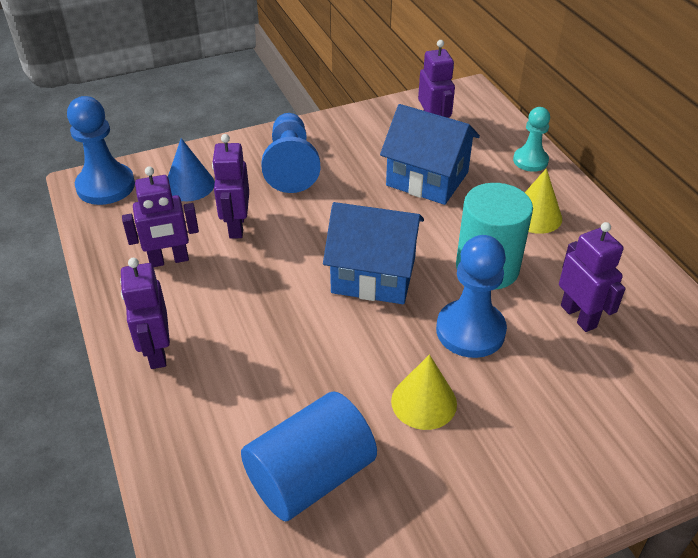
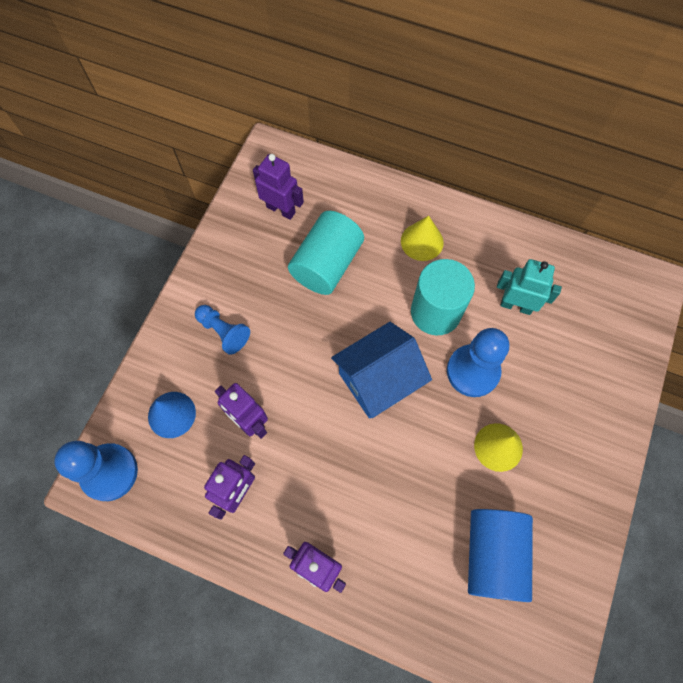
camera: 45 degrees left, 25 degrees up
(291, 166) = (223, 332): blue pawn -> blue pawn, size x0.63
(427, 179) = (326, 264): blue house -> turquoise cylinder
(530, 161) = (373, 191): turquoise pawn -> none
(578, 316) = (516, 305): purple robot -> turquoise robot

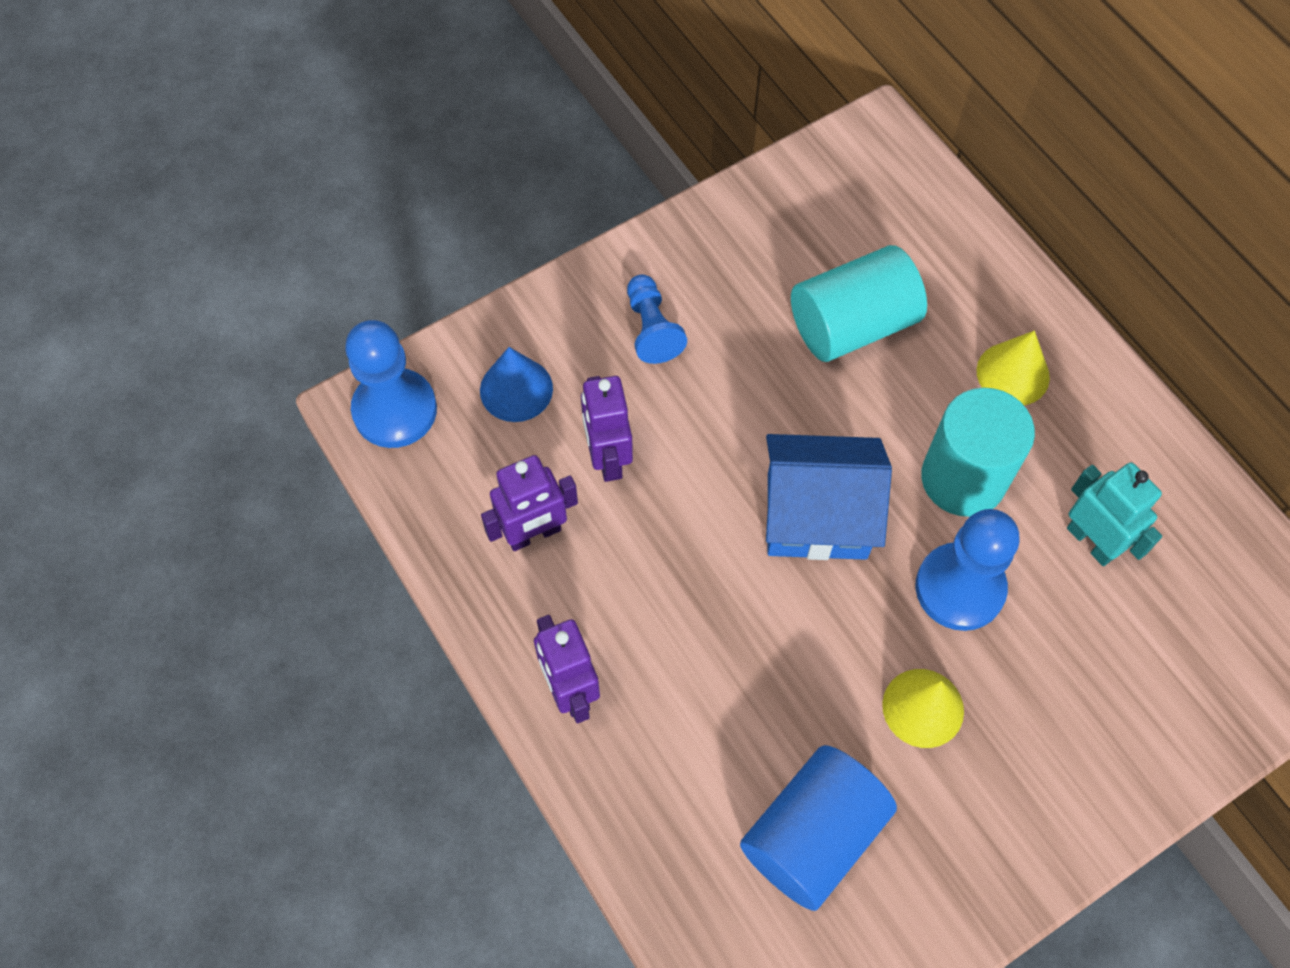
camera: 35 degrees right, 5 degrees down
(281, 209) = (840, 217): purple robot -> none

